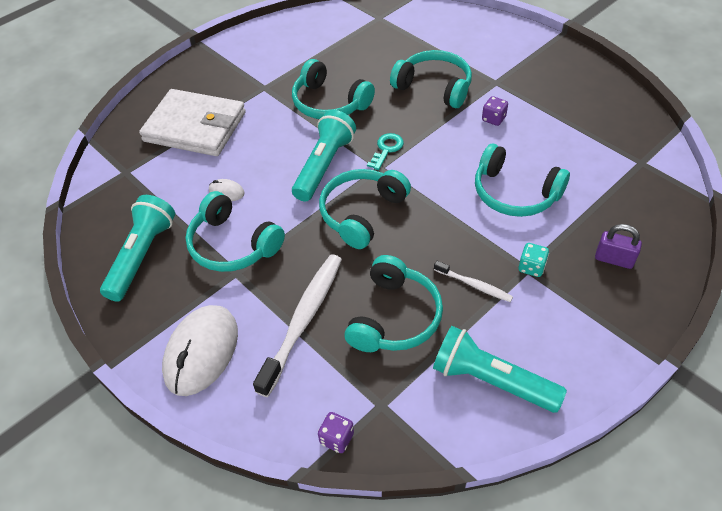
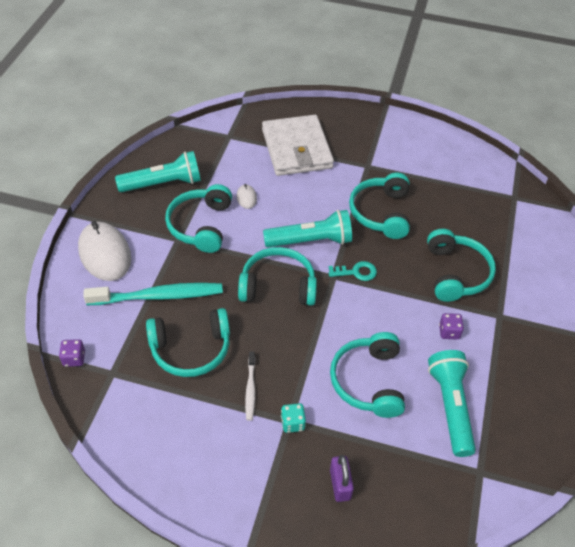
camera: 55 degrees right, 0 degrees up
(201, 352) = (105, 254): white mouse -> white mouse turned 75 degrees clockwise
(303, 320) = (159, 296): white toothbrush -> turquoise toothbrush
(491, 380) = (166, 434): turquoise flashlight -> turquoise flashlight (450, 406)

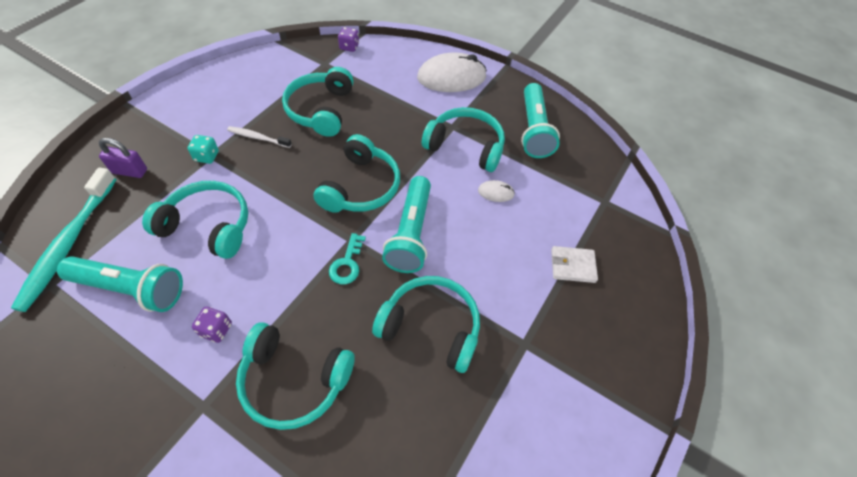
camera: 105 degrees right, 5 degrees up
(159, 296) = (388, 101): turquoise toothbrush -> turquoise toothbrush (68, 244)
(296, 149) = (572, 266): white wallet -> white wallet, size x0.44

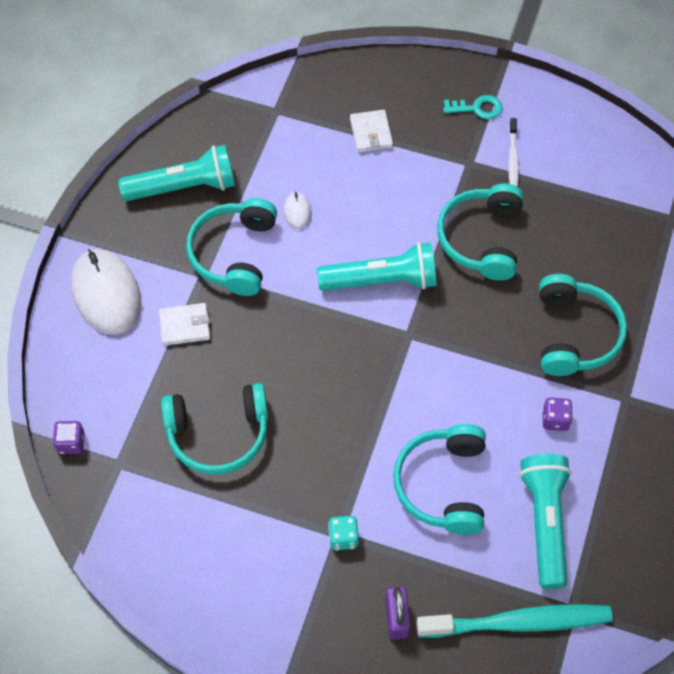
camera: 100 degrees left, 5 degrees up
(258, 138) = (292, 491): white toothbrush -> white toothbrush (513, 158)
(347, 263) = (440, 329): turquoise key -> turquoise key (477, 108)
(361, 187) = (334, 347): turquoise headphones -> none
(412, 109) = (184, 326): none -> white wallet

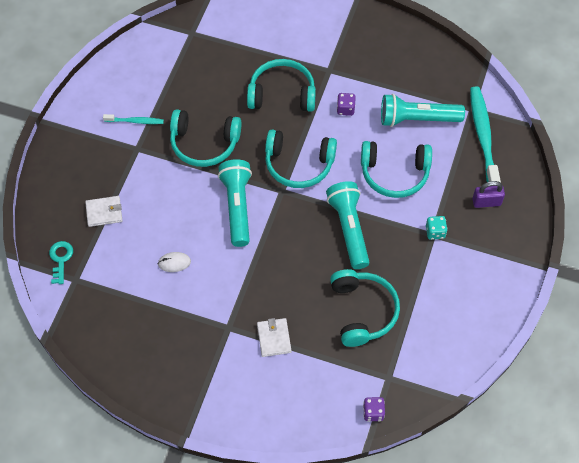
camera: 90 degrees left, 0 degrees up
(106, 294) = (244, 397): white mouse -> none
(184, 187) = (146, 345): turquoise flashlight -> turquoise flashlight (349, 229)
(234, 253) = (210, 306): turquoise headphones -> turquoise headphones (298, 164)
(477, 108) = (87, 141): turquoise key -> turquoise key (60, 259)
(513, 158) = (135, 121): white toothbrush -> turquoise toothbrush

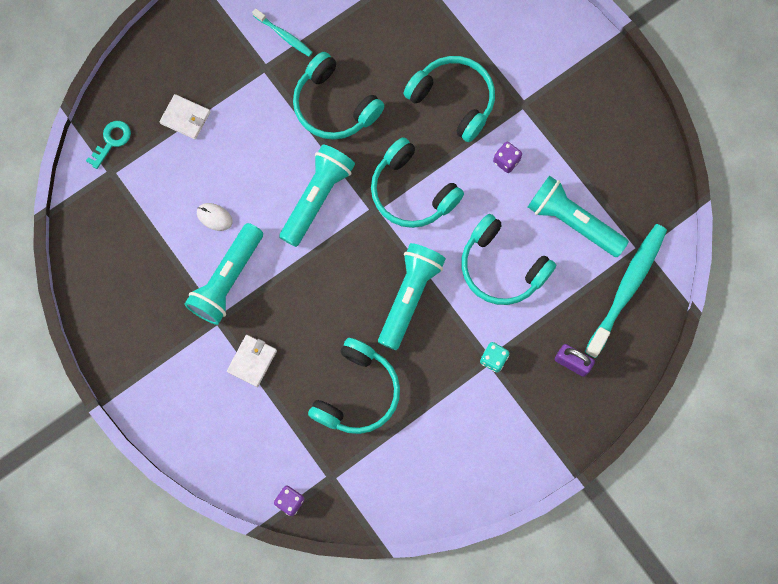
camera: 35 degrees right, 15 degrees up
(215, 297) = (227, 280): none -> turquoise flashlight

